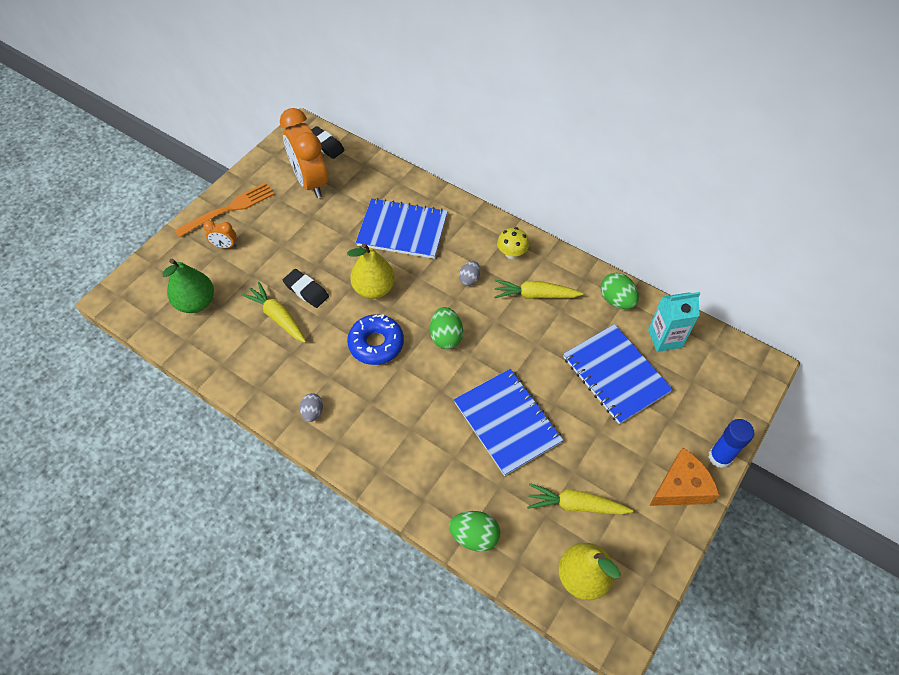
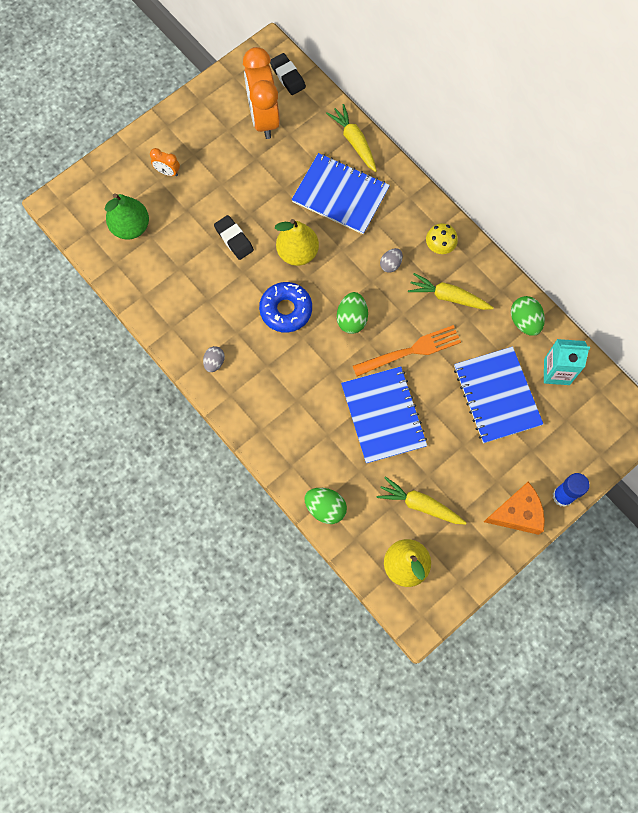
camera: 15 degrees right, 15 degrees up
(229, 209) = (178, 131): orange fork -> orange fork (410, 351)
(278, 317) = (202, 260): yellow carrot -> yellow carrot (354, 142)

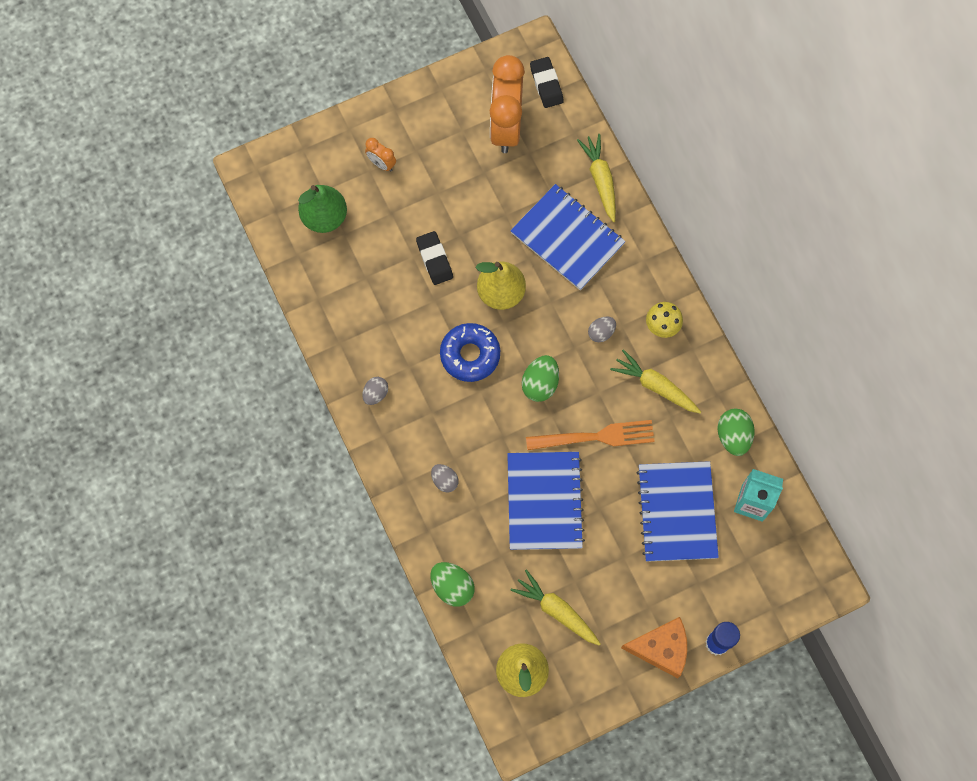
camera: 15 degrees right, 0 degrees up
(293, 420) = (444, 480): none -> grey egg

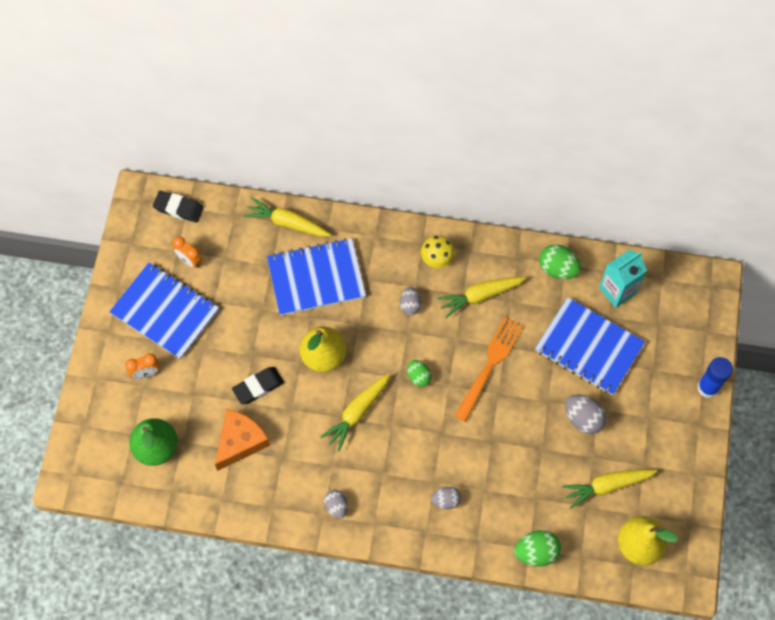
camera: 55 degrees left, 5 degrees down
(434, 259) = (258, 387): black eraser -> black eraser turned 45 degrees counterclockwise
(470, 355) = (357, 413): blue donut -> yellow carrot
(506, 127) = (190, 260): orange clock -> orange clock, size x0.43
(540, 384) = (418, 377): green egg -> green egg, size x0.65
(544, 501) = (515, 437): blue notebook -> blue notebook (165, 312)
(604, 550) = (583, 419): none -> grey egg
(661, 648) = (686, 430): orange cheese -> orange cheese (240, 441)

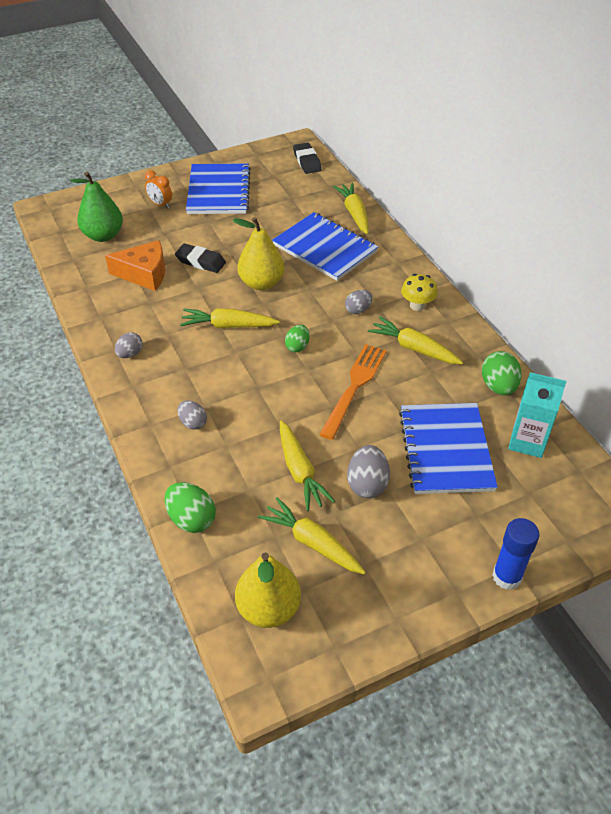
camera: 55 degrees right, 20 degrees down
(190, 260) = (271, 184): orange clock -> none
(489, 365) = (354, 387): orange fork -> orange fork turned 60 degrees counterclockwise
(542, 455) = (300, 471): none -> yellow carrot

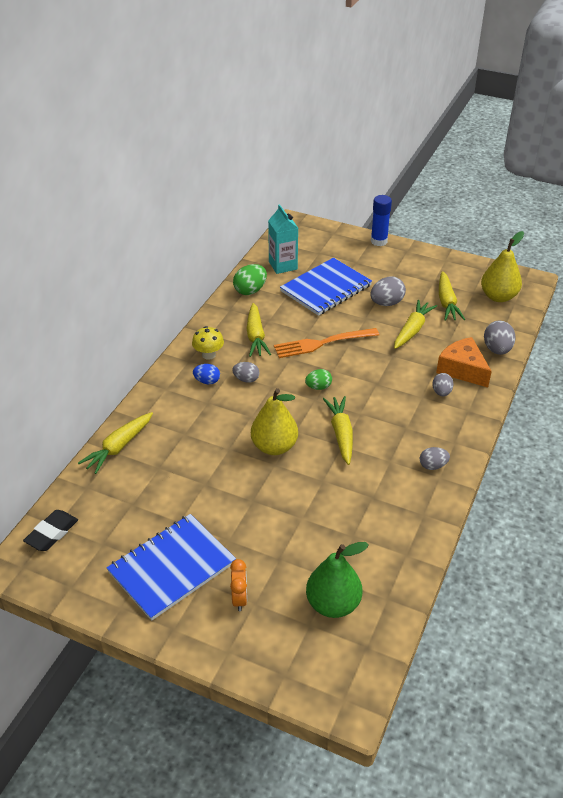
camera: 130 degrees left, 5 degrees down
(144, 274) = (346, 527): orange cheese -> orange cheese (462, 369)
(191, 519) = (497, 349): green egg -> grey egg
(200, 262) = (290, 502): black eraser -> none
(228, 325) = (341, 434): yellow carrot -> yellow carrot turned 150 degrees counterclockwise
(325, 248) = (189, 437): blue notebook -> none
(381, 287) = (207, 381): none -> blue egg

